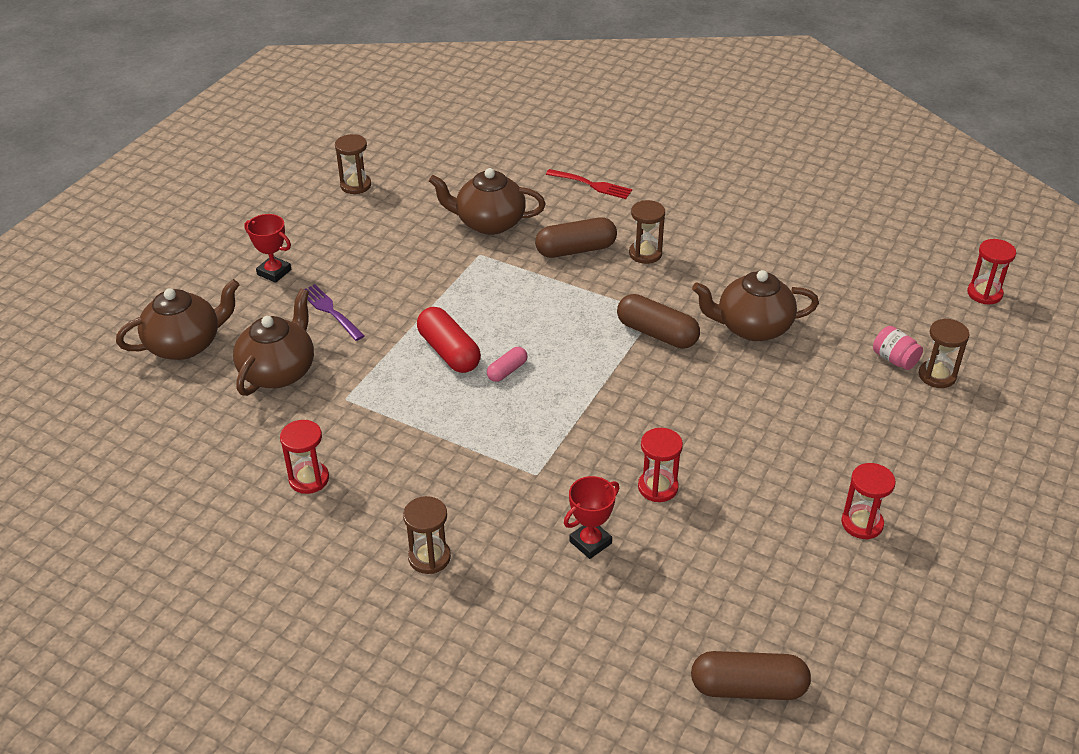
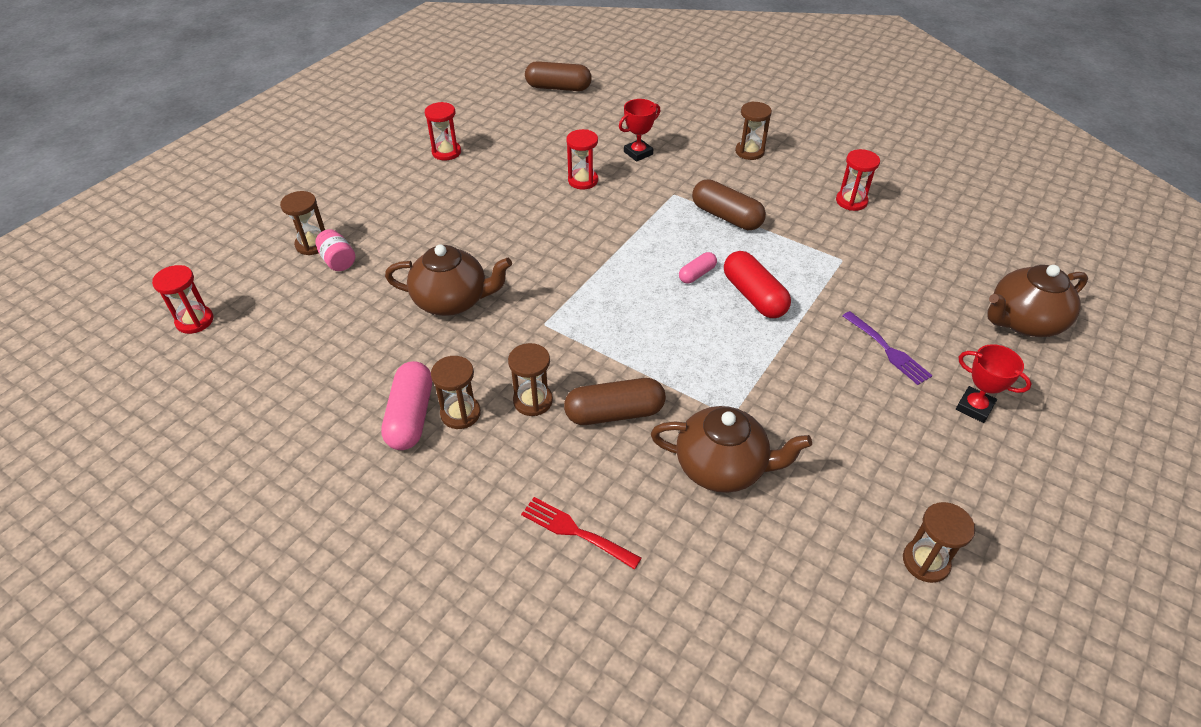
camera: 175 degrees left, 5 degrees up
(279, 371) = (914, 288): brown teapot -> none
(657, 333) = (548, 301): brown capsule -> brown capsule (726, 216)
(701, 242) = (460, 413): none -> brown hourglass
(740, 238) = (411, 416): none -> pink capsule

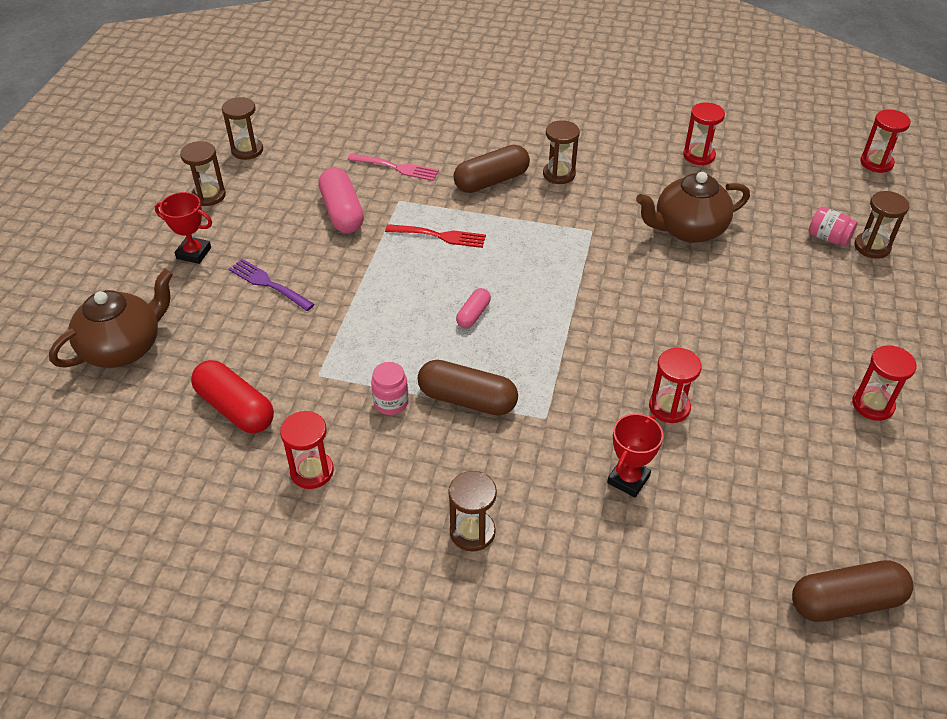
camera: 160 degrees right, 0 degrees up
(360, 382) = (699, 156): none -> red hourglass
(411, 416) = (640, 145): pink capsule -> pink capsule (342, 212)
(460, 413) = (606, 155): brown hourglass -> brown hourglass (209, 195)
(576, 532) = (481, 115): red fork -> red fork (439, 236)
(722, 467) = (396, 168): brown teapot -> pink fork
(754, 296) = (407, 305): red capsule -> red capsule (235, 408)
(786, 227) = (391, 403): none -> pink jar

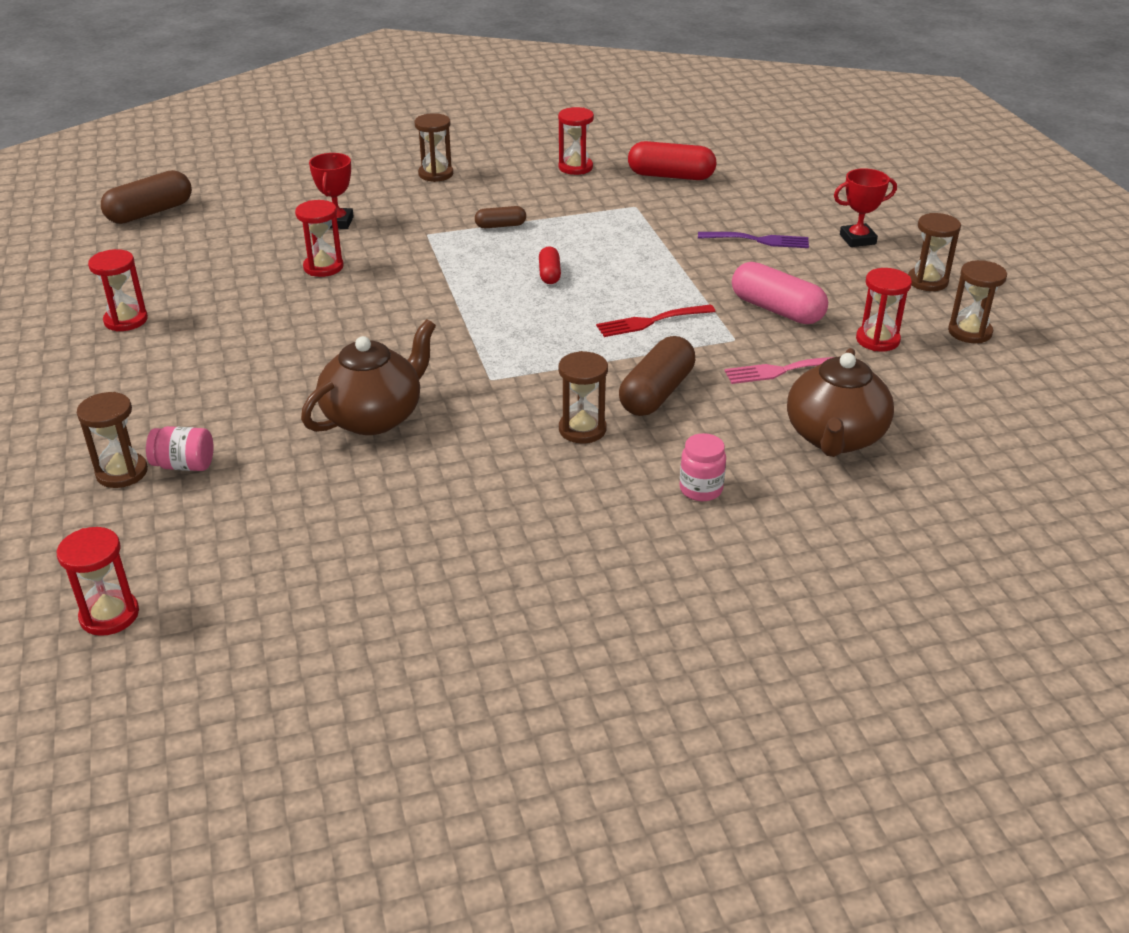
camera: 150 degrees right, 10 degrees down
(124, 347) = (803, 178): brown teapot -> brown teapot (834, 437)
(391, 403) = (559, 208): pink jar -> pink jar (701, 489)
(467, 399) = (500, 226): brown capsule -> brown capsule, size x0.55
(473, 315) = (549, 274): pink capsule -> red capsule
(699, 156) = (406, 525): red hourglass -> red hourglass (877, 340)

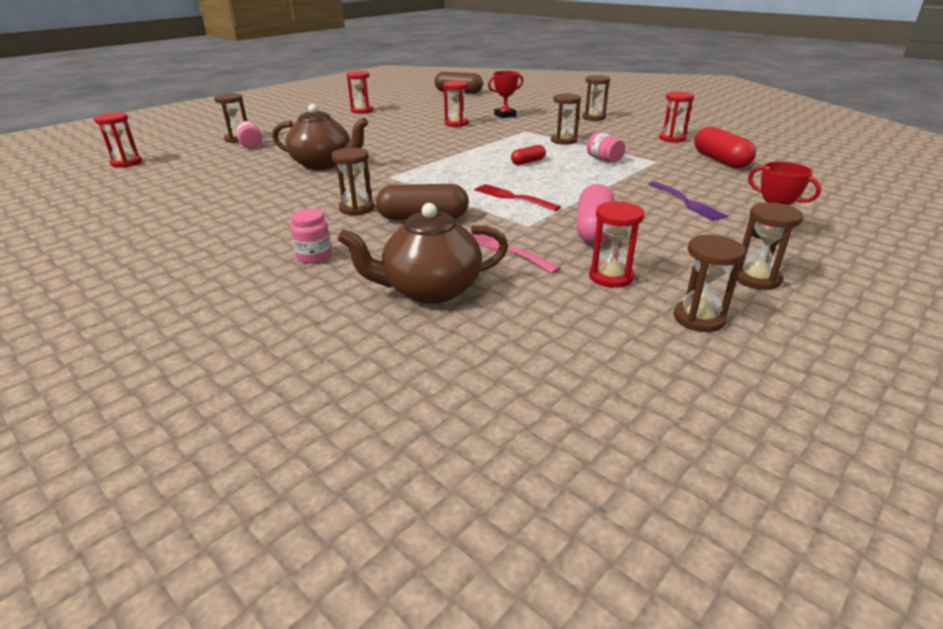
camera: 60 degrees right, 5 degrees down
(500, 226) = (563, 140): brown capsule -> brown hourglass
(596, 230) = (604, 159): none -> pink jar

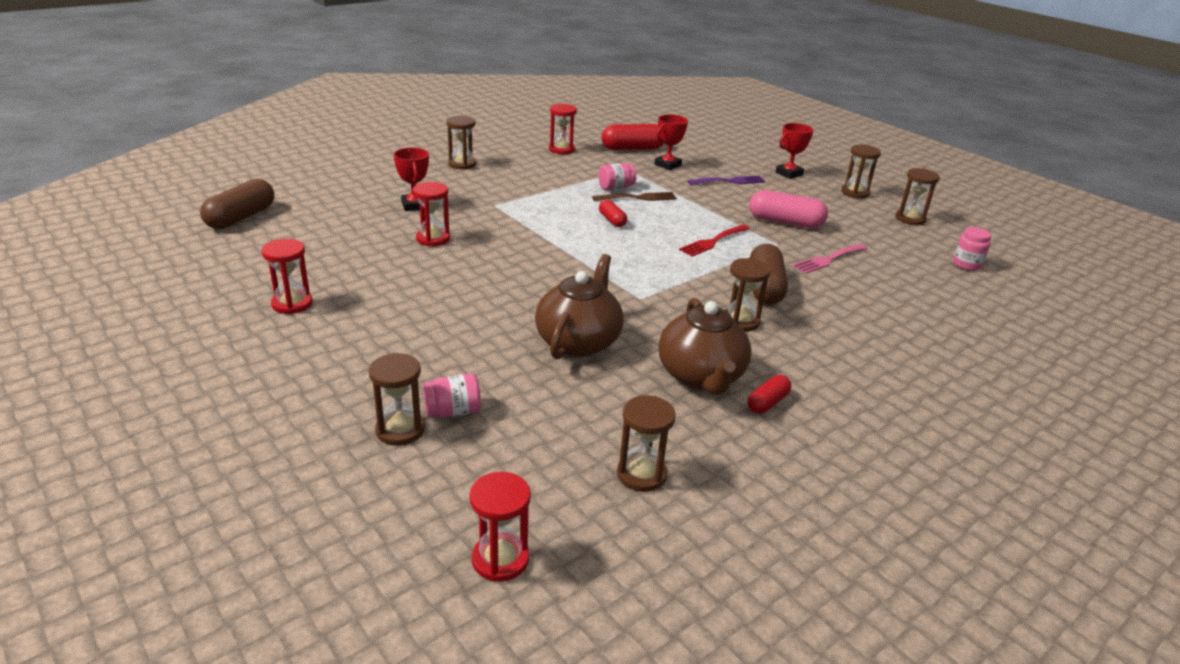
camera: 85 degrees left, 0 degrees up
(233, 217) = (767, 403): none -> red capsule
(314, 256) = (859, 346): pink jar -> pink jar (966, 265)
(430, 290) = (903, 296): brown teapot -> brown teapot (701, 377)
(563, 140) = (545, 193): brown hourglass -> brown hourglass (641, 474)
(589, 167) = (638, 198): none -> brown fork
(611, 277) = (864, 231): red hourglass -> none
(695, 175) = (667, 165): none -> red trophy

